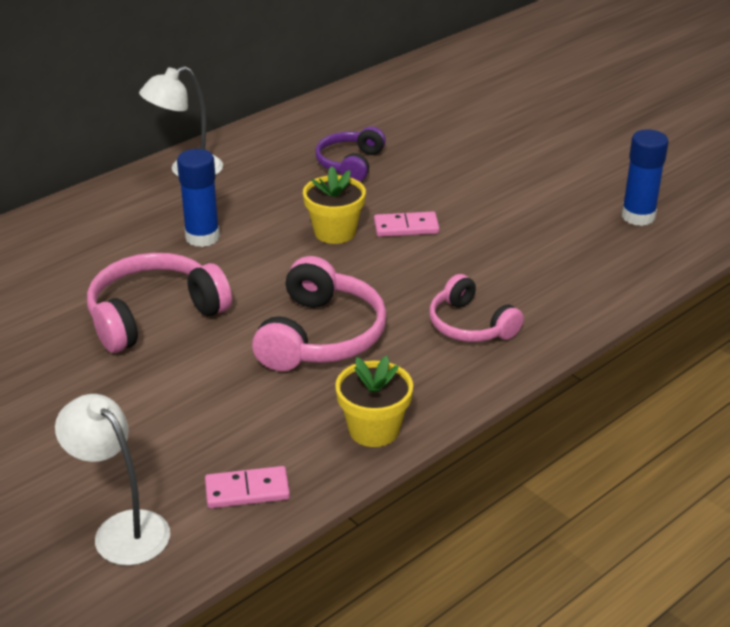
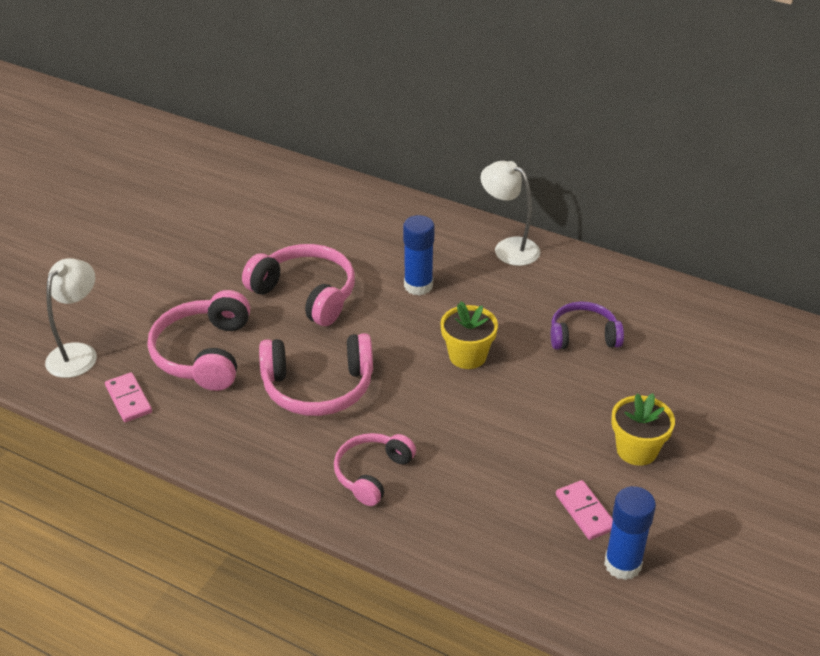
camera: 70 degrees right, 5 degrees up
(204, 413) = (204, 354): none -> pink headphones
(374, 429) = (214, 447): yellow flower pot -> yellow flower pot (636, 450)
(406, 227) = (500, 397): pink domino -> pink domino (585, 512)

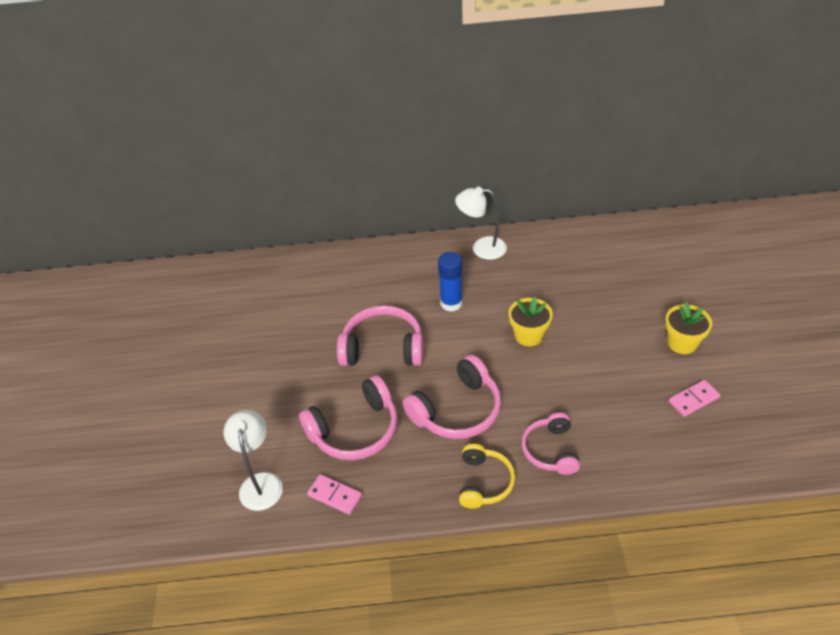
camera: 30 degrees left, 5 degrees up
(204, 354) = (355, 430): pink headphones -> pink headphones turned 90 degrees counterclockwise
(275, 465) = (484, 482): none -> yellow headphones
(583, 336) = (582, 285): purple headphones -> none
(585, 512) = (693, 400): pink domino -> pink domino turned 60 degrees counterclockwise
(622, 564) = (744, 420): blue glue stick -> none

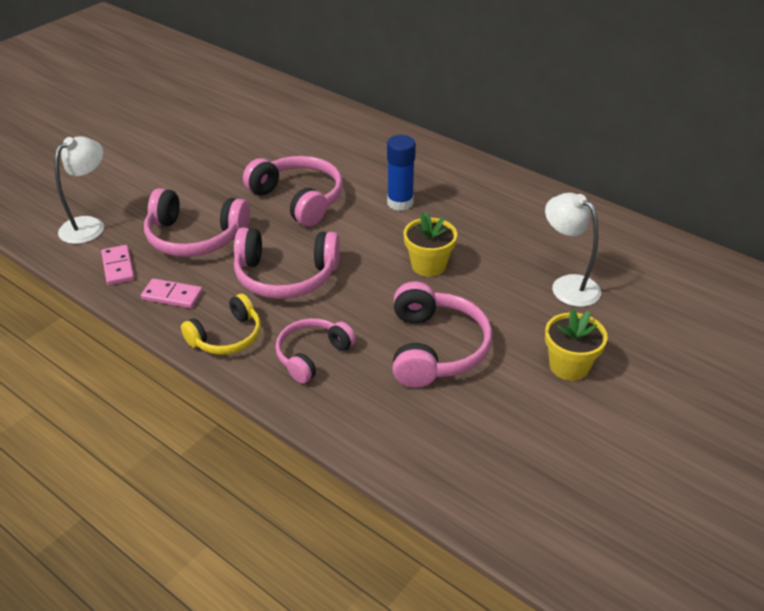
camera: 40 degrees right, 5 degrees down
(481, 248) = (490, 180): white lamp -> white lamp (567, 285)
(607, 388) = (435, 348): none -> pink headphones
(693, 400) = (505, 416): pink domino -> pink domino (172, 296)

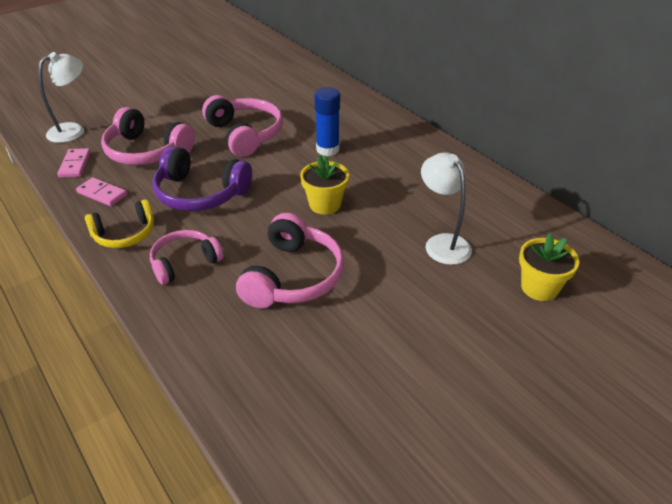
camera: 15 degrees right, 0 degrees up
(285, 276) = (200, 193): pink headphones -> purple headphones
(569, 366) = (408, 316): yellow flower pot -> yellow flower pot (539, 287)

